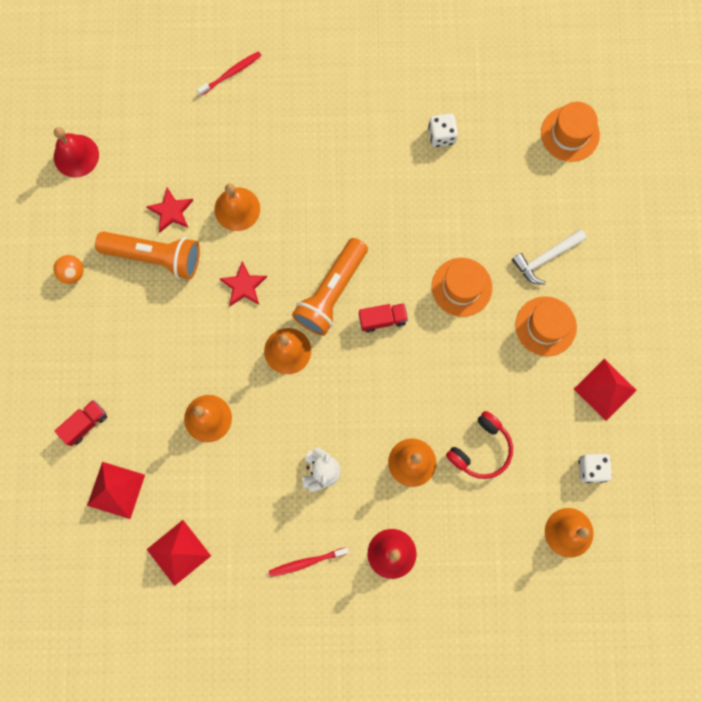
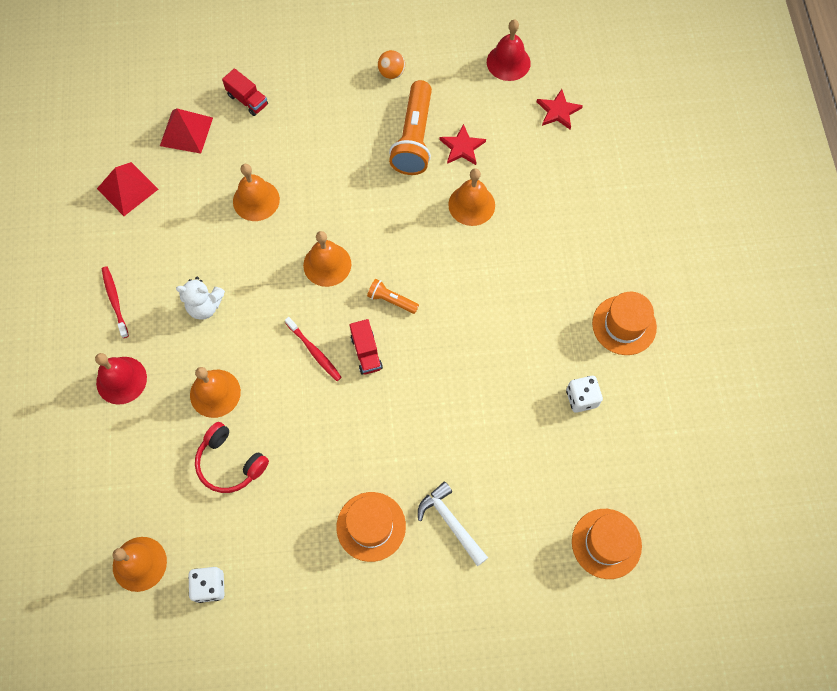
camera: 85 degrees right, 10 degrees down
(231, 73) = (617, 185): red toothbrush -> red toothbrush (314, 352)
(243, 285) = (391, 218): red star -> red star (558, 111)
(331, 292) = (391, 300): orange flashlight -> orange flashlight, size x0.49
(461, 287) = (408, 431): orange hat -> orange hat (624, 325)
(605, 389) = (301, 598): red pyramid -> none

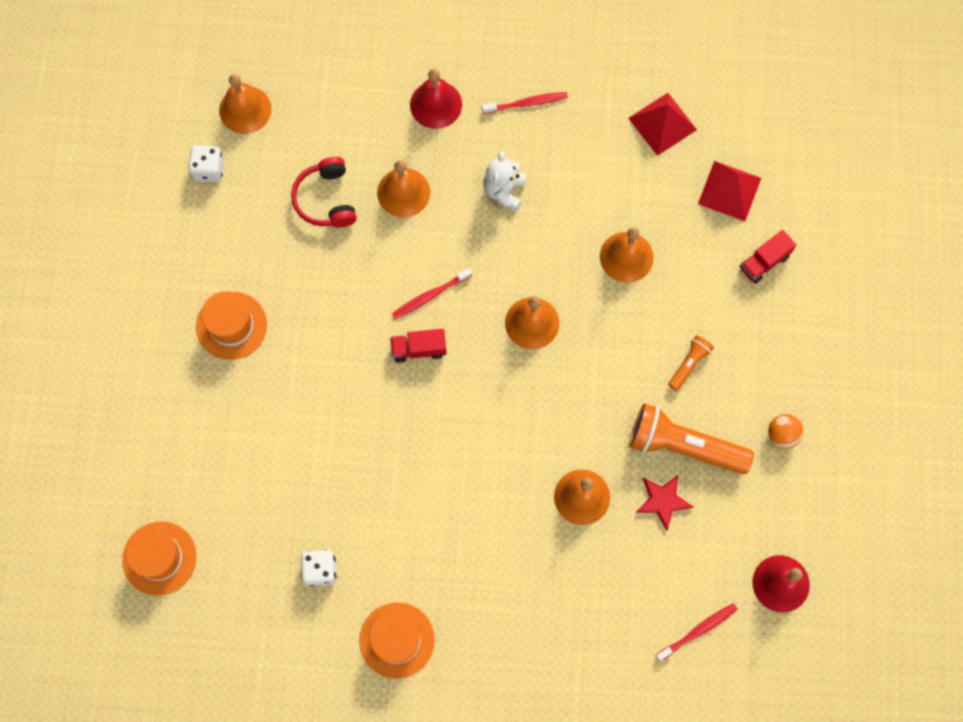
camera: 100 degrees right, 5 degrees up
(230, 463) = (326, 199): red headphones -> red headphones turned 60 degrees counterclockwise
(391, 300) = (475, 385): orange flashlight -> orange flashlight (689, 364)
(450, 522) = (217, 404): white hammer -> none
(558, 111) = (698, 631): red star -> red toothbrush

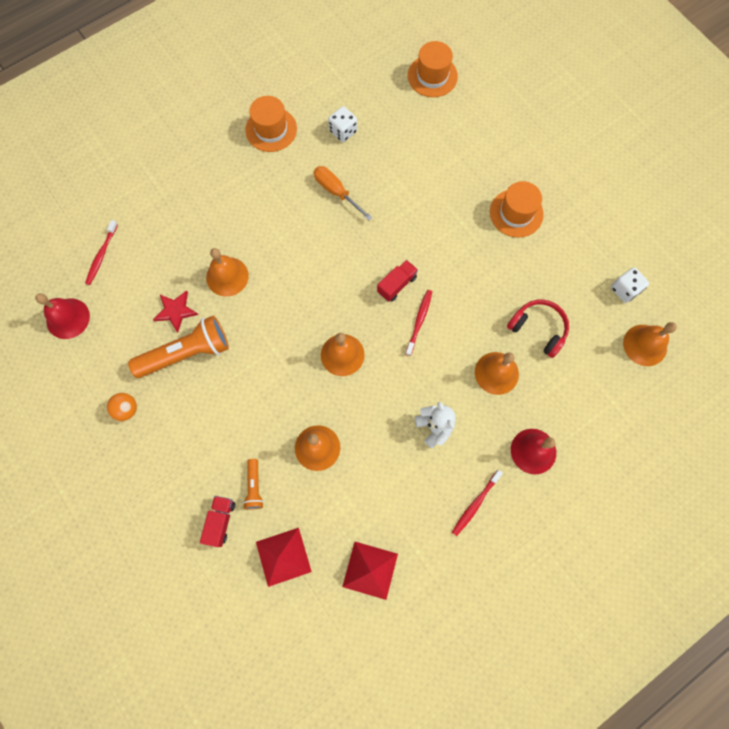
camera: 140 degrees right, 0 degrees up
(391, 501) = (336, 192): none -> orange screwdriver
(689, 364) = (221, 407): orange flashlight -> orange flashlight (254, 487)

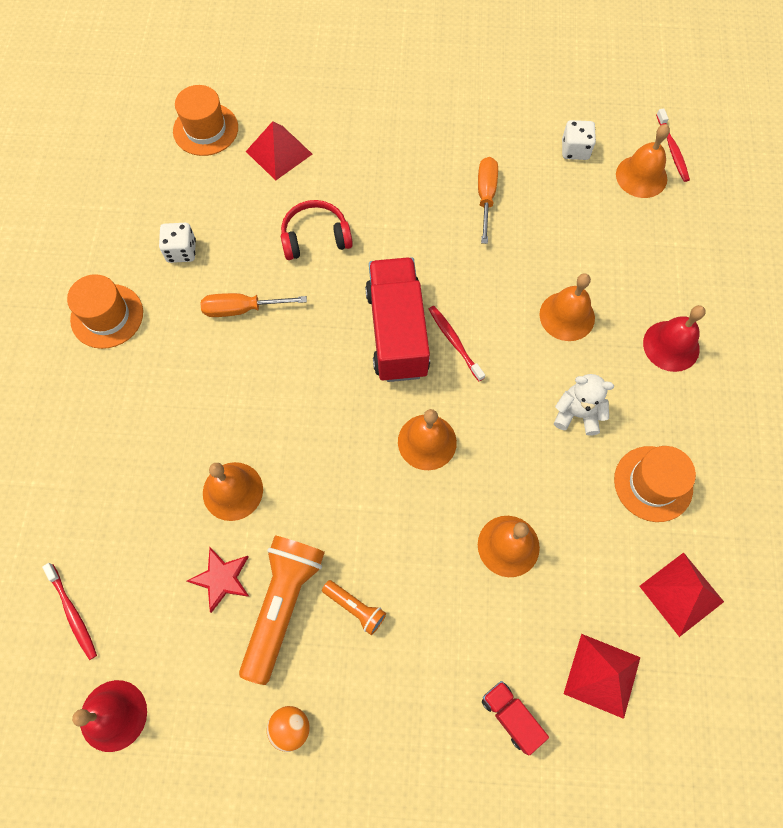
camera: 50 degrees left, 5 degrees down
(254, 487) = (500, 647): orange flashlight -> orange flashlight (355, 608)
(397, 285) = (397, 332): red truck -> red truck, size x2.11
(455, 126) = (279, 152): none -> red pyramid
(475, 504) = (686, 439): red toothbrush -> red toothbrush (672, 150)
(516, 213) = (419, 173): orange hat -> orange hat (653, 483)
(536, 263) = (485, 197): none -> orange screwdriver
(538, 329) = (553, 247): red headphones -> red headphones (315, 237)

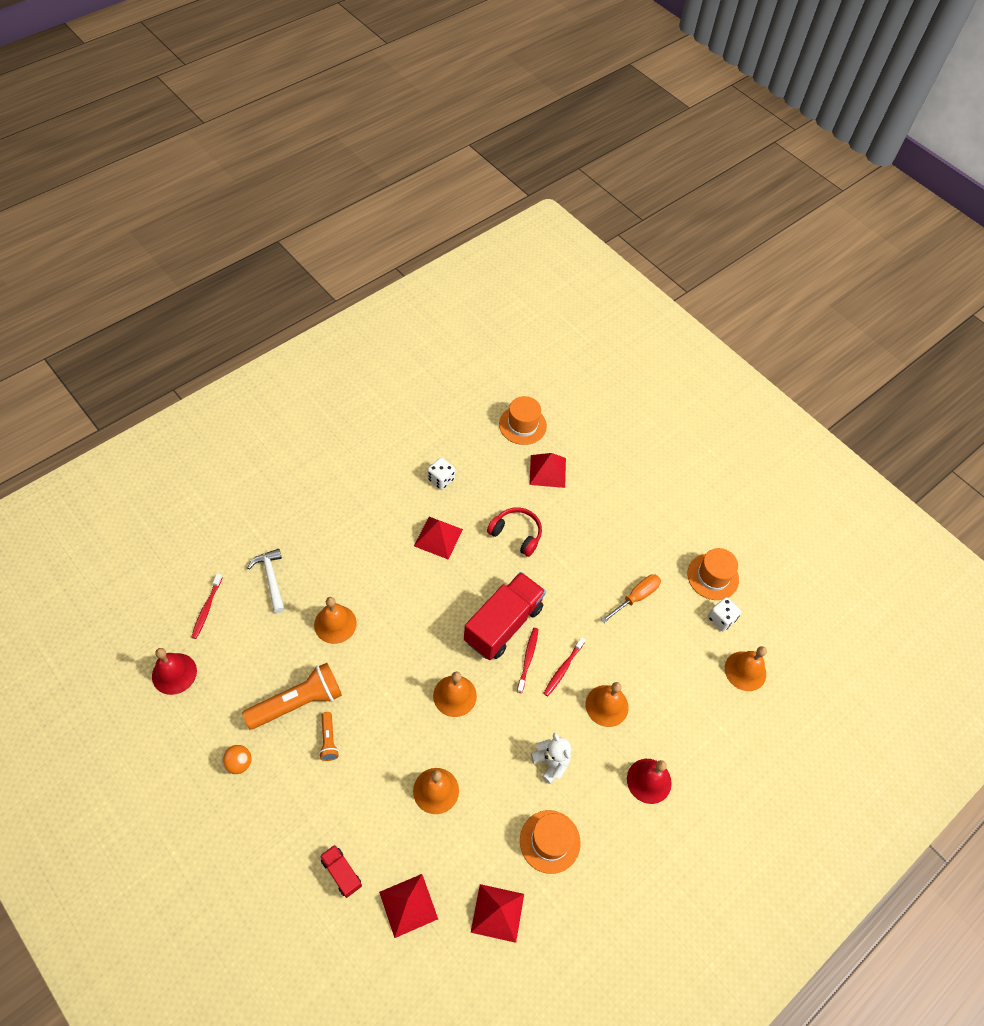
camera: 40 degrees right, 10 degrees down
(107, 316) = (370, 480): orange hat -> orange hat (713, 576)
(111, 513) = (271, 578): none -> white hammer
(221, 578) = (285, 660): red star -> none
(242, 309) = (438, 537): orange screwdriver -> red pyramid
(511, 716) = (341, 873): red truck -> red truck turned 45 degrees counterclockwise
(672, 150) = (784, 674): red toothbrush -> red toothbrush (563, 669)

